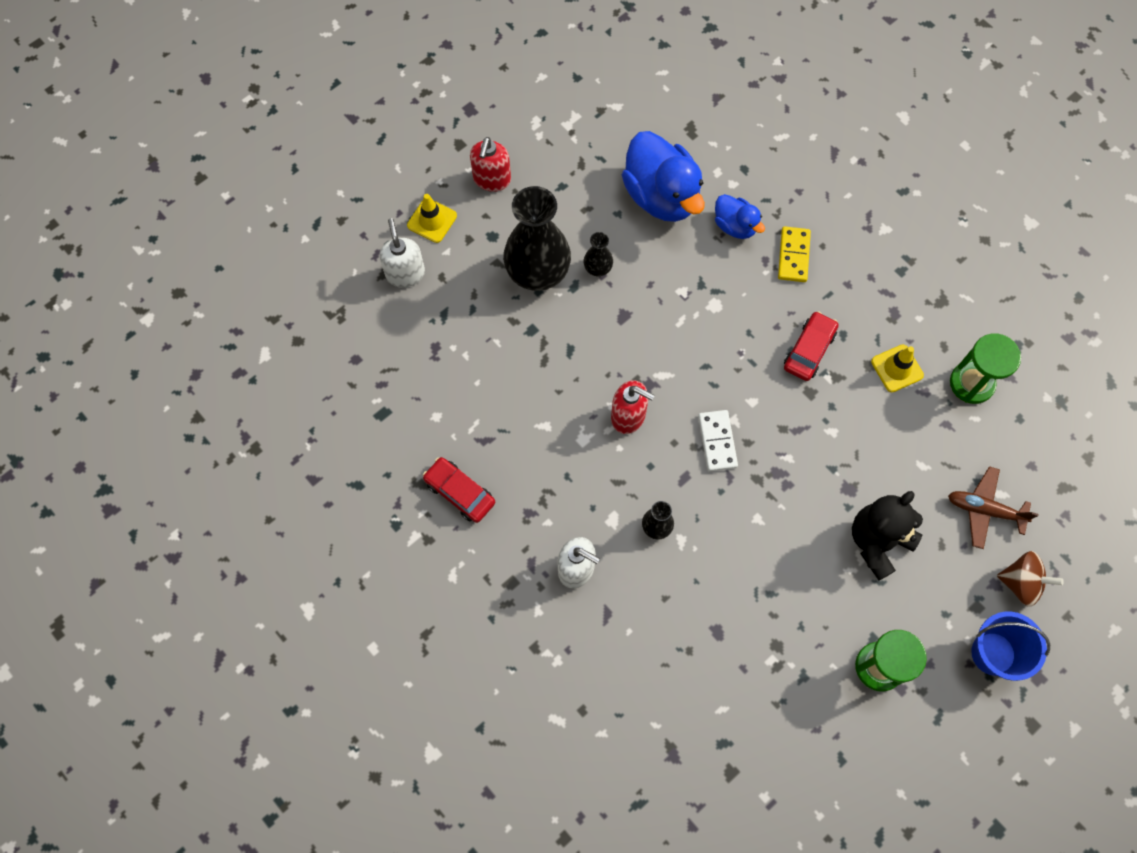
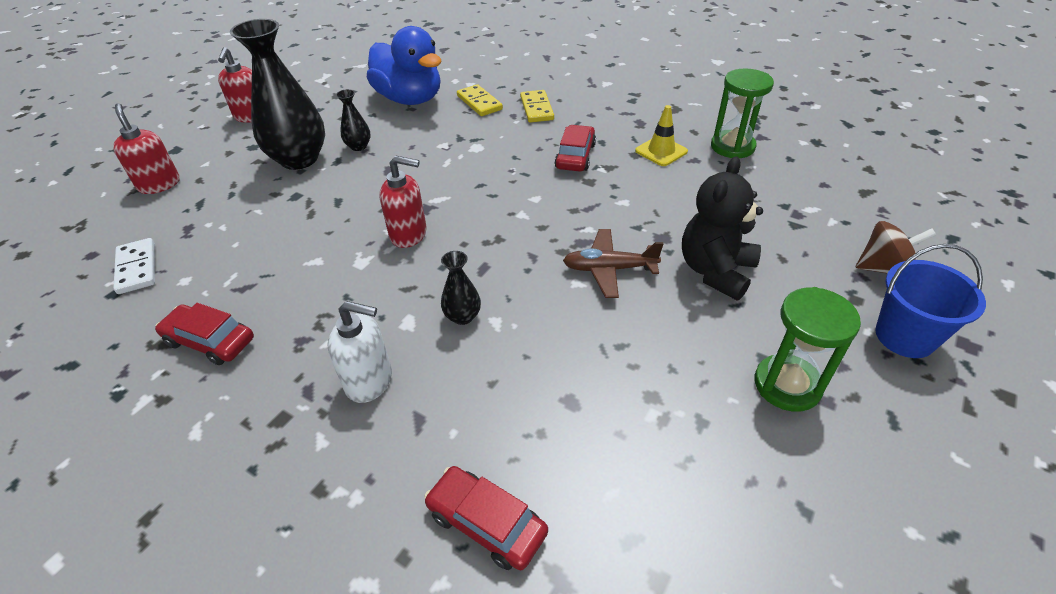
camera: 15 degrees left, 25 degrees down
(405, 273) = (159, 184): white soap dispenser -> red soap dispenser
(432, 220) = (191, 148): yellow traffic cone -> none
(637, 704) = (486, 523): none -> red car
(717, 441) = (509, 233): white domino -> white domino (137, 268)
(735, 226) = (479, 103): blue duck -> yellow domino
(984, 510) = (805, 223): brown plane -> brown plane (609, 269)

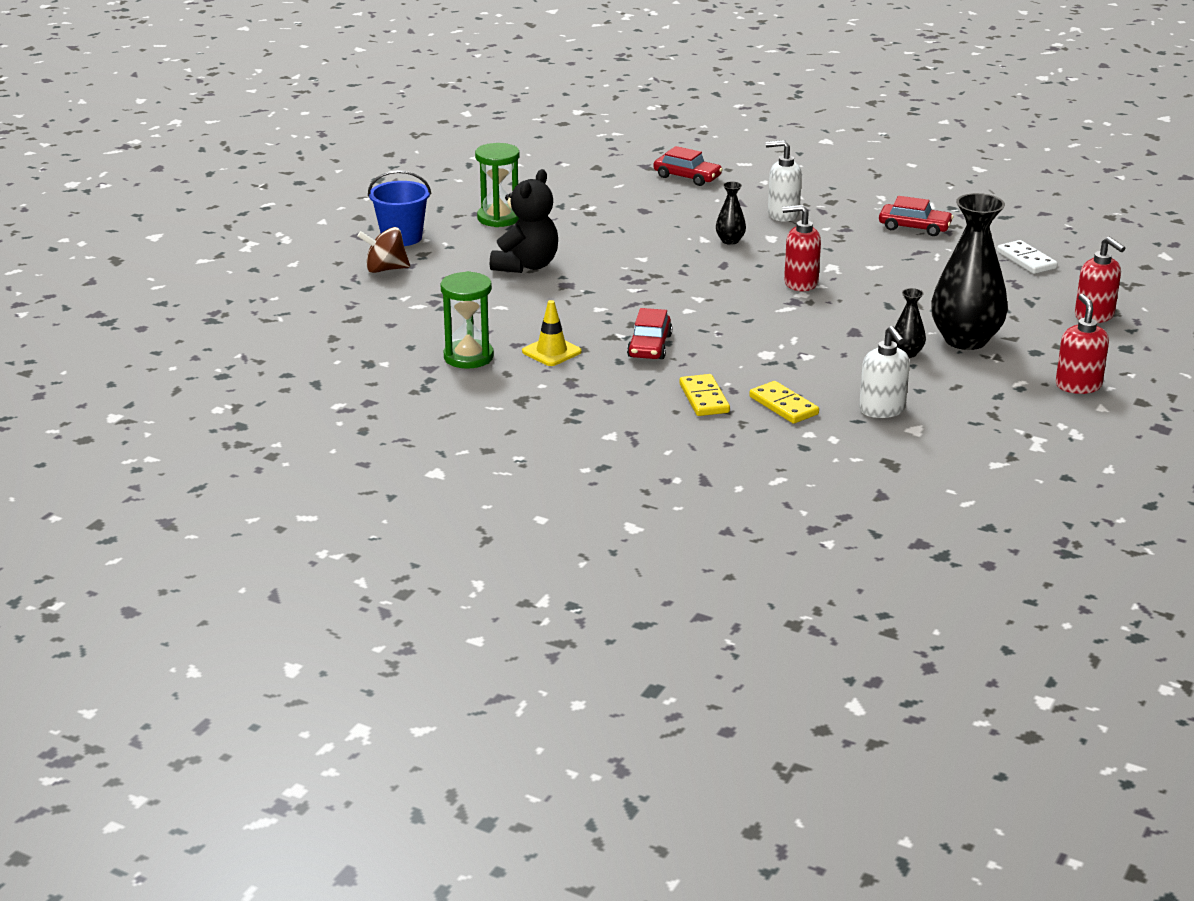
camera: 175 degrees right, 15 degrees down
(410, 99) = (882, 410): blue duck -> white soap dispenser
(609, 269) = (615, 265): brown plane -> none

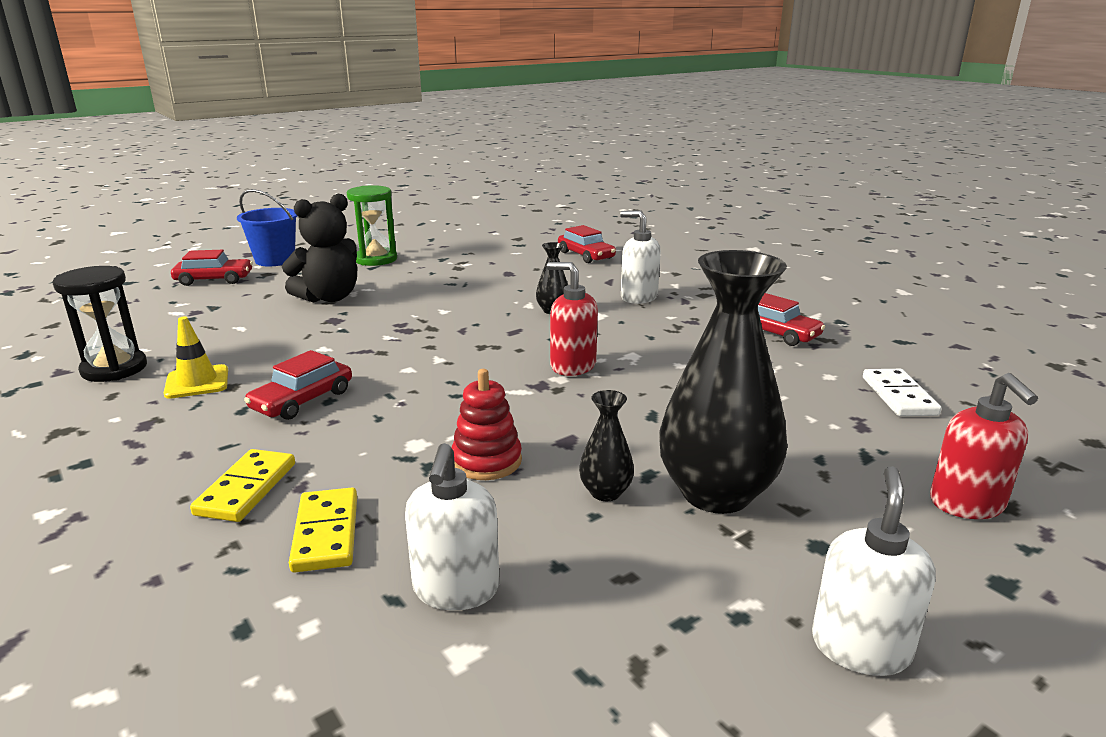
camera: 25 degrees right, 5 degrees down
(385, 269) = (214, 279): brown spinning top -> red car
(468, 357) = (114, 369): green hourglass -> black hourglass
(821, 353) = (487, 461): none -> red stacking toy
(1078, 385) = (860, 647): red soap dispenser -> white soap dispenser

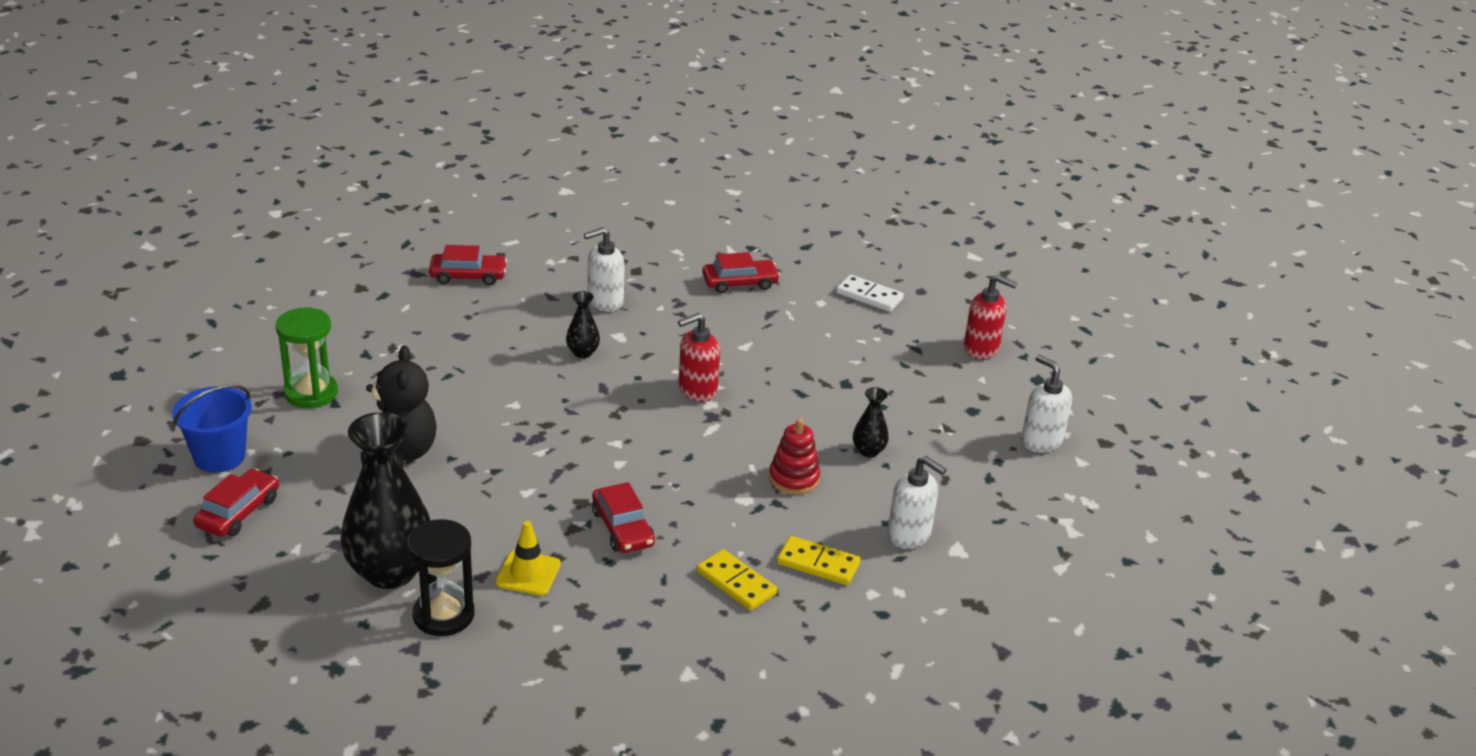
camera: 60 degrees left, 10 degrees up
(716, 493) = (903, 416): black vase -> black vase (390, 571)

